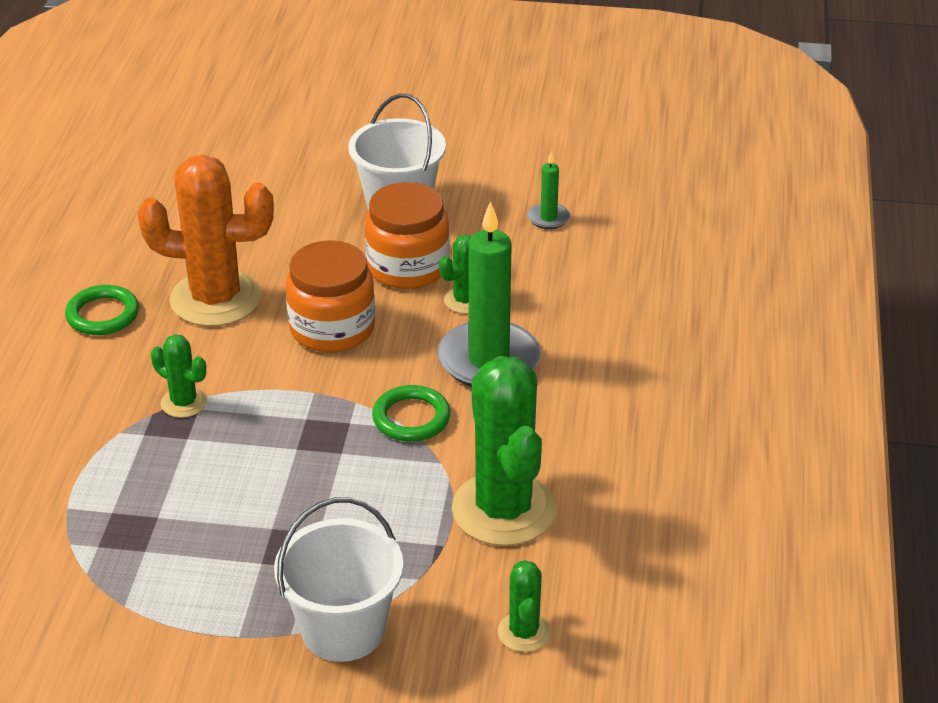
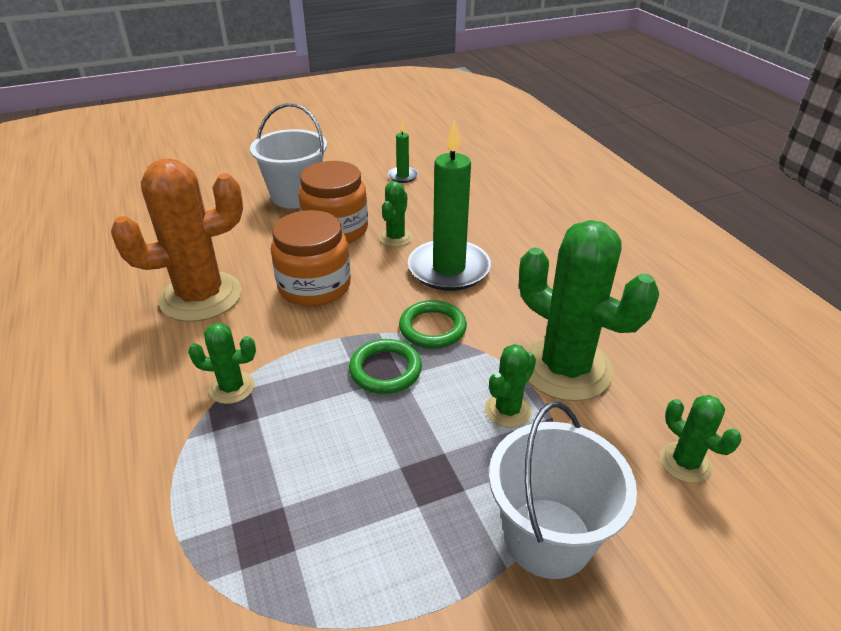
camera: 30 degrees left, 0 degrees up
(103, 315) = (103, 342): green ring -> green ring (385, 370)
(408, 522) = (508, 410): none -> green cactus

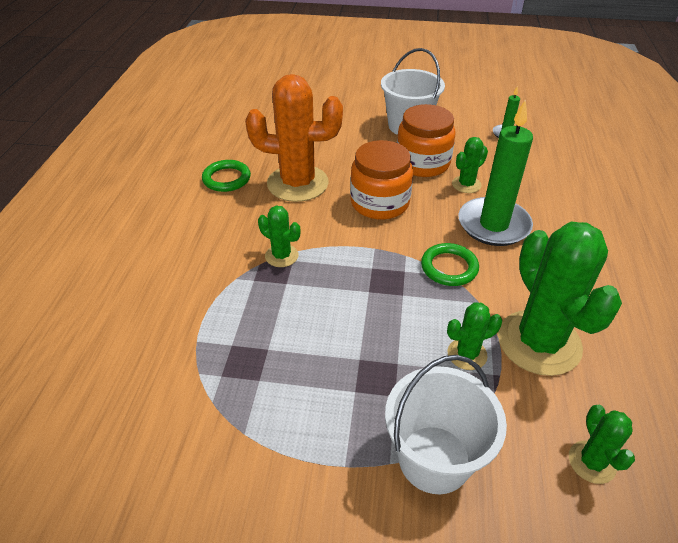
camera: 30 degrees right, 5 degrees up
(385, 370) = (393, 285): green ring -> green ring (226, 179)

